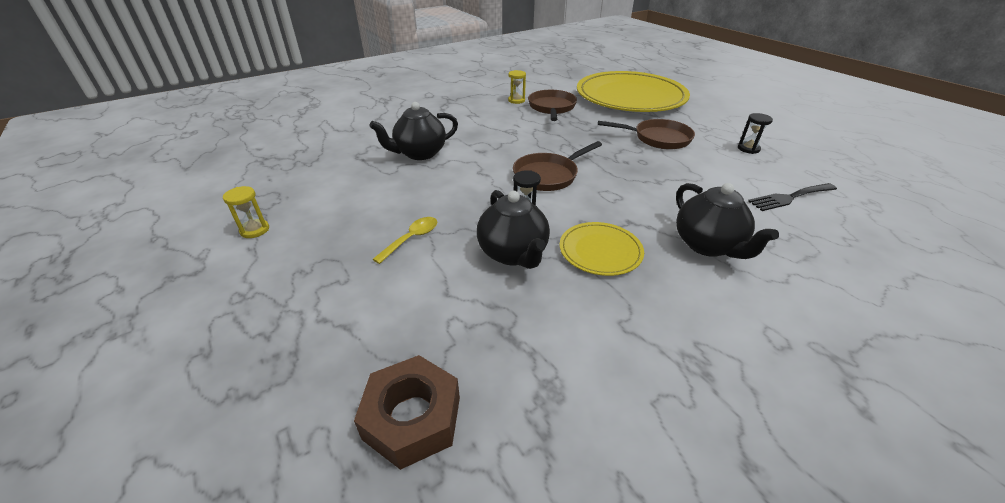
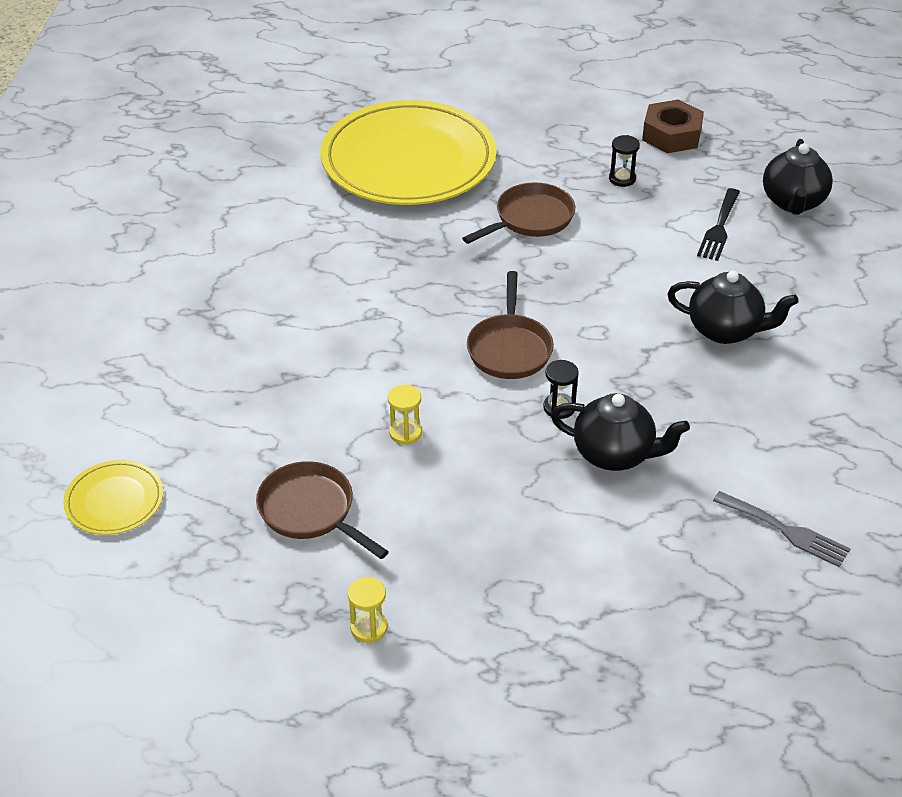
camera: 50 degrees left, 5 degrees up
(411, 239) = (518, 511): yellow spoon -> none
(412, 418) = (743, 611): brown nut -> brown nut (671, 135)
(420, 153) = (338, 420): black teapot -> black teapot (793, 202)
(516, 100) = (290, 256): yellow hourglass -> yellow hourglass (405, 433)
(546, 396) = (786, 531): none -> grey fork
(552, 108) = (353, 241): brown pan -> brown pan (311, 511)
(600, 251) = (667, 398): yellow plate -> yellow plate (114, 501)

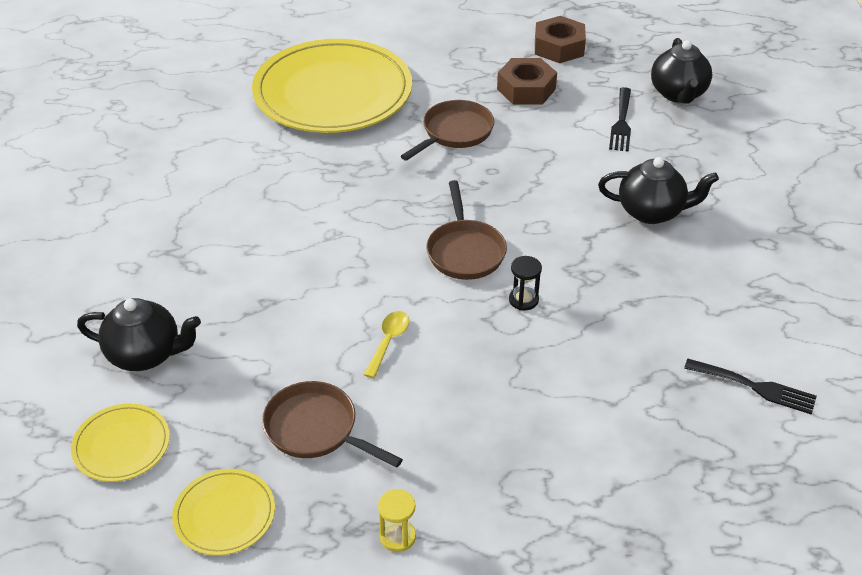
camera: 10 degrees left, 0 degrees up
(201, 582) = (224, 514): none -> yellow plate
(405, 433) = (388, 342): yellow hourglass -> yellow spoon
(614, 454) = (584, 337): black teapot -> black teapot (145, 355)
(622, 179) = (526, 89): black hourglass -> brown nut
(786, 531) = (755, 387): grey fork -> black fork

